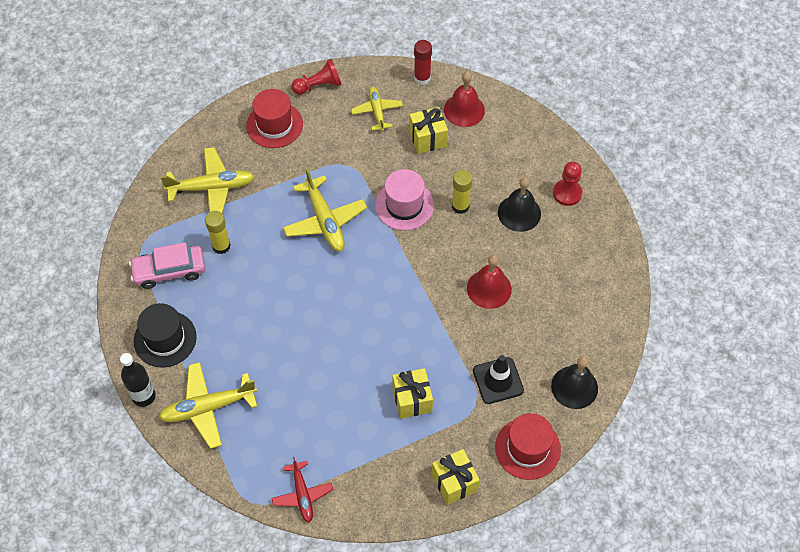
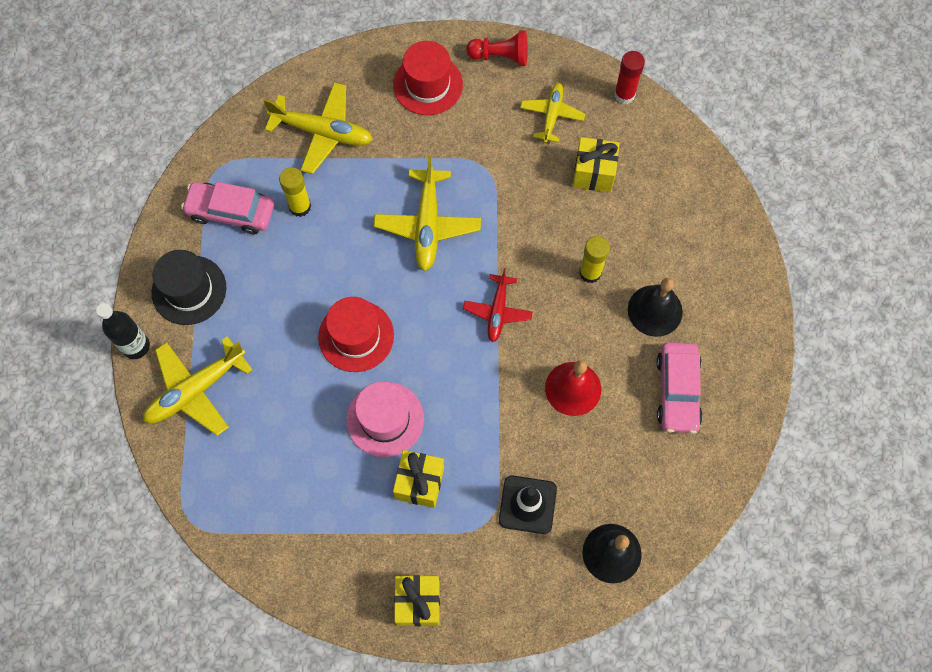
camera: 25 degrees right, 10 degrees up
(207, 408) = (195, 390): yellow plane -> yellow plane turned 45 degrees counterclockwise
(302, 495) = (247, 538): red plane -> red plane (497, 311)
(404, 205) = (526, 244): pink hat -> pink hat (385, 419)
(464, 110) = (654, 155): red bell -> none
(527, 448) = (520, 601): red hat -> red hat (356, 336)
(563, 260) = (677, 391): none -> pink car
(567, 193) = (724, 310): red pawn -> none

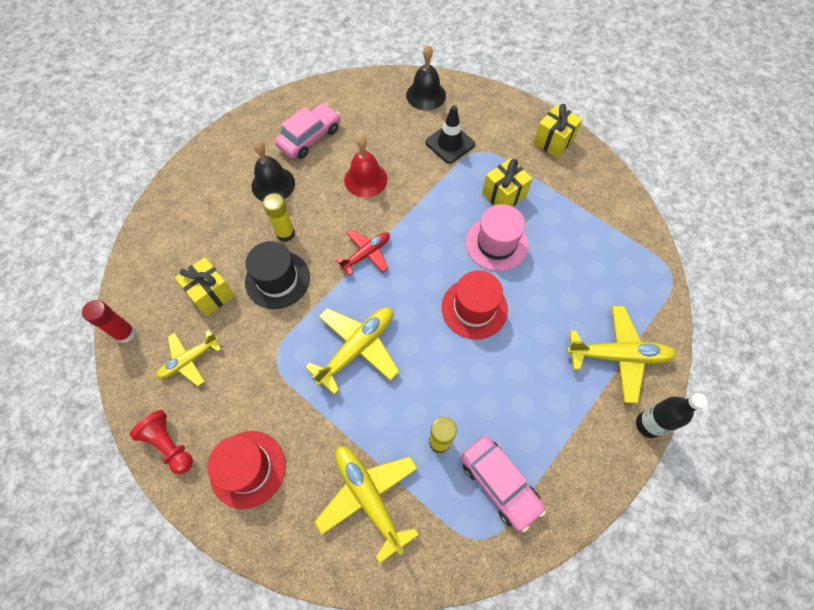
camera: 140 degrees left, 5 degrees down
(189, 290) = (578, 440): black hat -> black hat (277, 279)

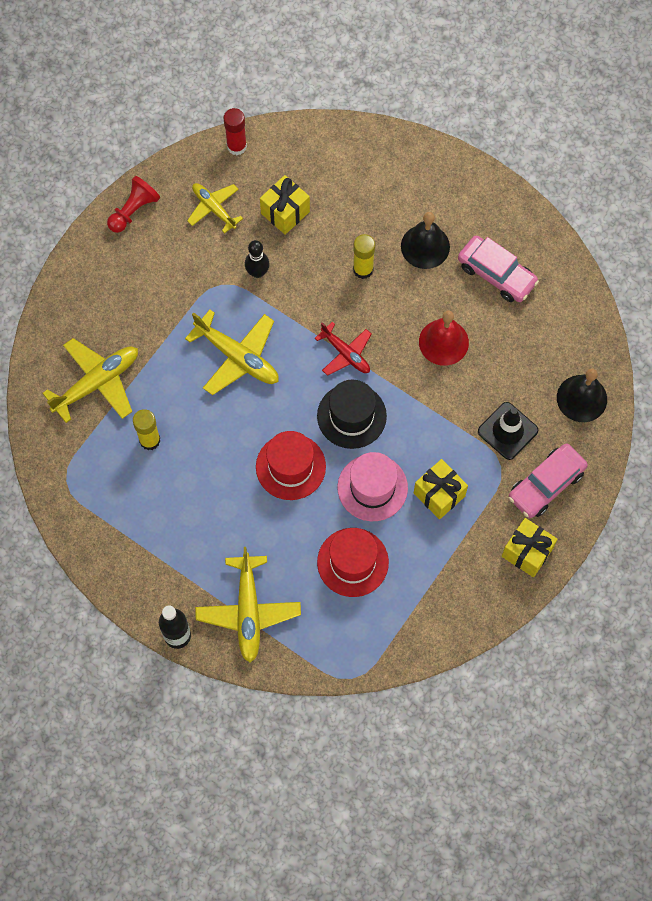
camera: 85 degrees right, 5 degrees up
(248, 469) = (116, 279): red hat -> red hat (352, 562)
(270, 323) = (257, 272): none -> black bowling pin
(277, 279) = (307, 271): black hat -> black hat (351, 416)
(499, 483) = (114, 495): pink car -> pink car (546, 484)

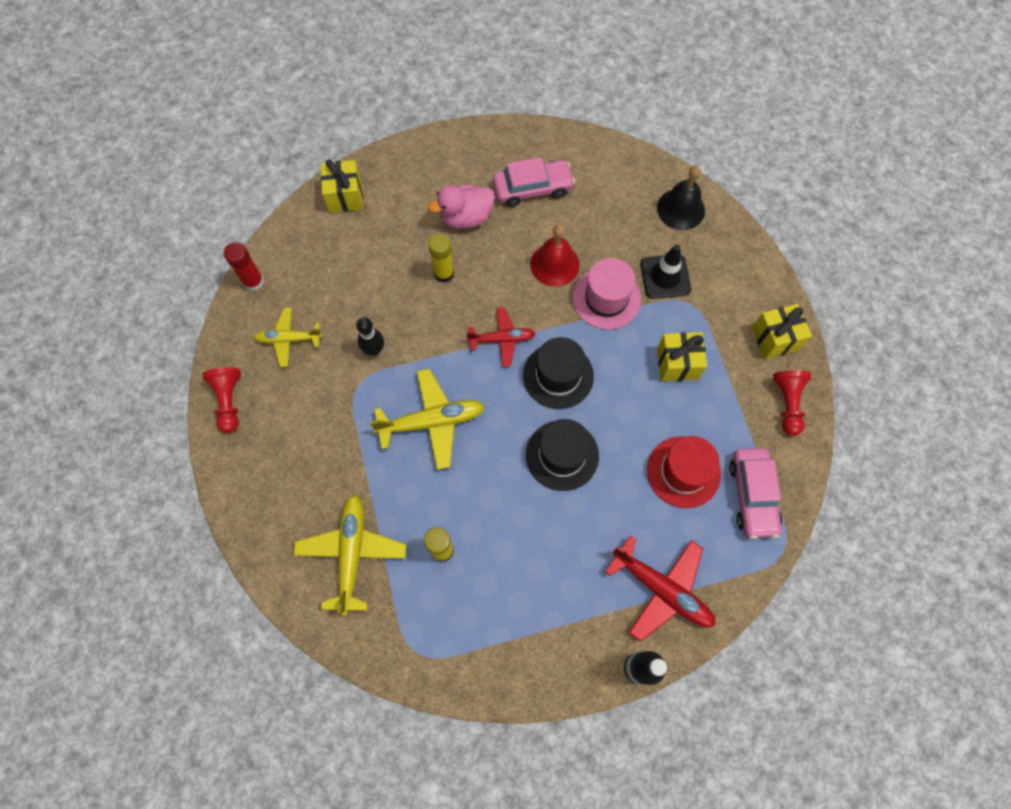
camera: 50 degrees left, 0 degrees up
(248, 612) = (662, 590): yellow plane -> red plane
(285, 212) = (343, 290): yellow gift -> yellow gift (345, 196)
(290, 466) = (562, 455): red hat -> black hat
(372, 487) = (631, 407): pink hat -> pink hat (606, 298)
(425, 246) = (465, 217): black bell -> pink duck
(477, 599) = (787, 403): none -> red pawn
(546, 484) = (730, 284): pink car -> pink car (752, 495)

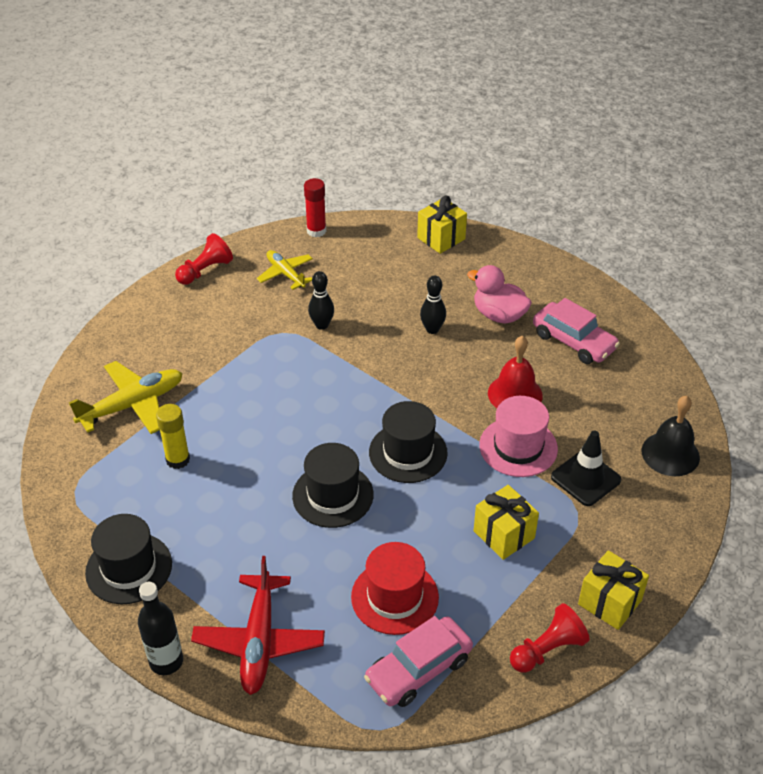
camera: 55 degrees right, 25 degrees down
(432, 421) = (289, 393): yellow plane -> none
(444, 273) = (432, 329): yellow glue stick -> black bowling pin
(502, 339) = (407, 397): red plane -> none
(530, 650) = (129, 568): none -> black hat

